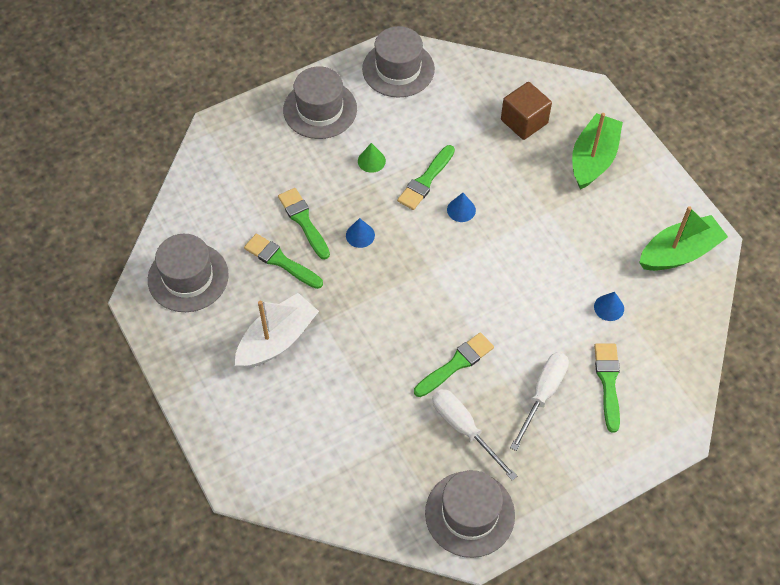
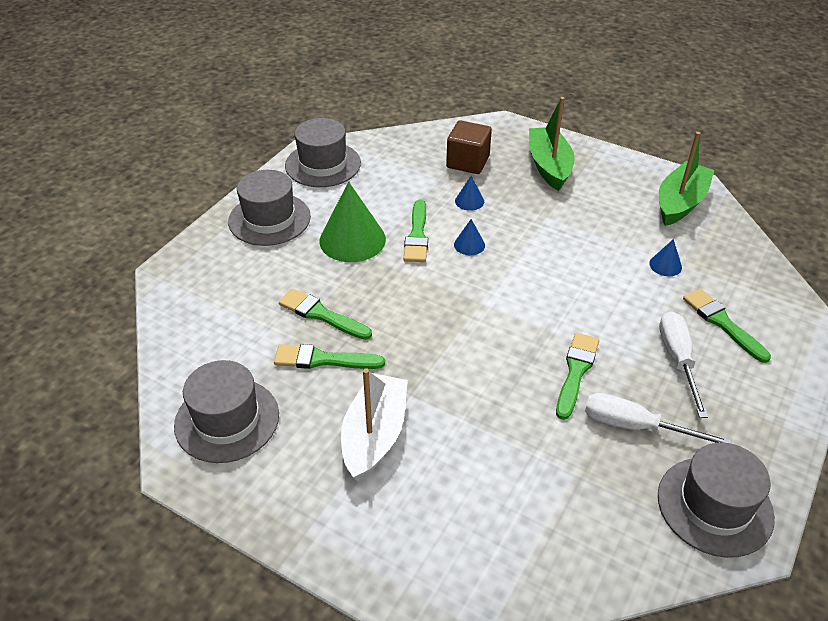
camera: 30 degrees left, 15 degrees down
(360, 235) = (389, 303): blue cone -> blue cone (469, 201)
(371, 161) = (352, 240): green cone -> green cone, size x2.14

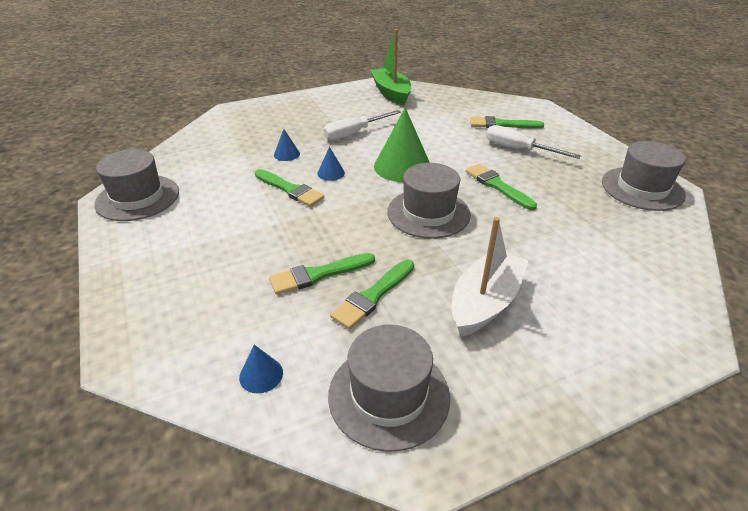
camera: 55 degrees left, 5 degrees down
(269, 219) = (157, 255): grey hat -> grey hat (428, 213)
(352, 240) = (251, 221): green cone -> green cone (402, 166)
(374, 435) = (485, 302): white boat -> white boat turned 75 degrees clockwise
(468, 162) = (246, 138): brown cube -> none
(549, 166) = (298, 114): green boat -> none
(635, 426) = (561, 186): white screwdriver -> white screwdriver (354, 133)
(665, 265) = (437, 119): blue cone -> blue cone (261, 375)

